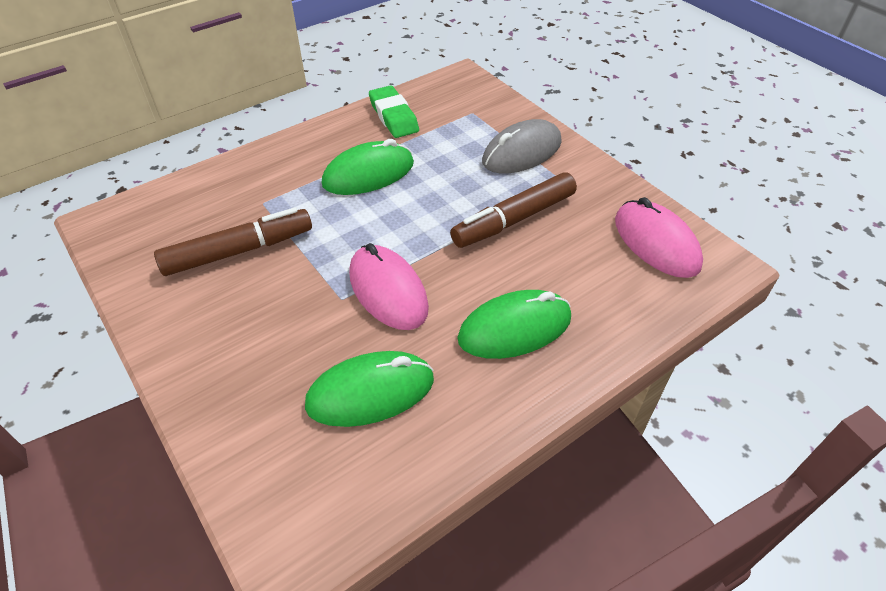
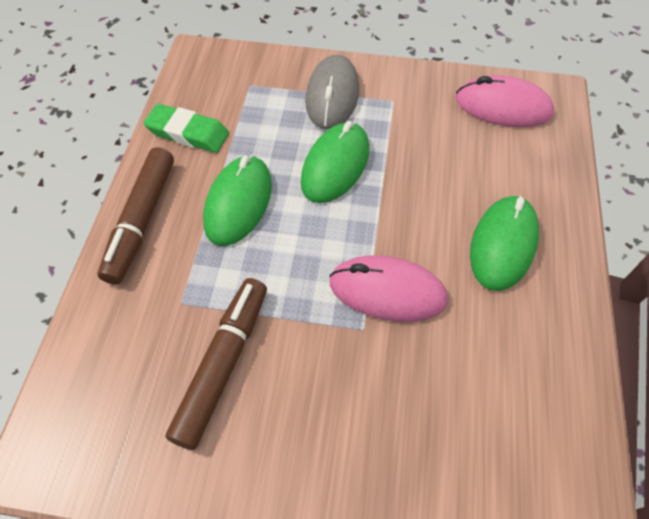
camera: 45 degrees left, 10 degrees up
(370, 392) = (480, 381): green mouse -> green mouse (335, 165)
(514, 219) = (397, 158): brown marker -> brown marker (142, 220)

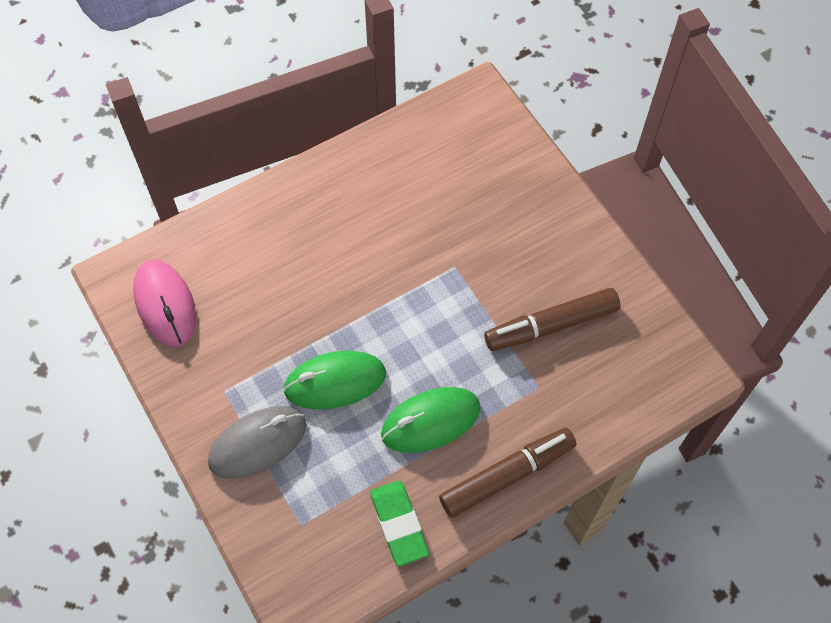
camera: 130 degrees left, 5 degrees up
(387, 291) = (415, 271): pink mouse -> none
(503, 245) = (315, 228): green mouse -> none

